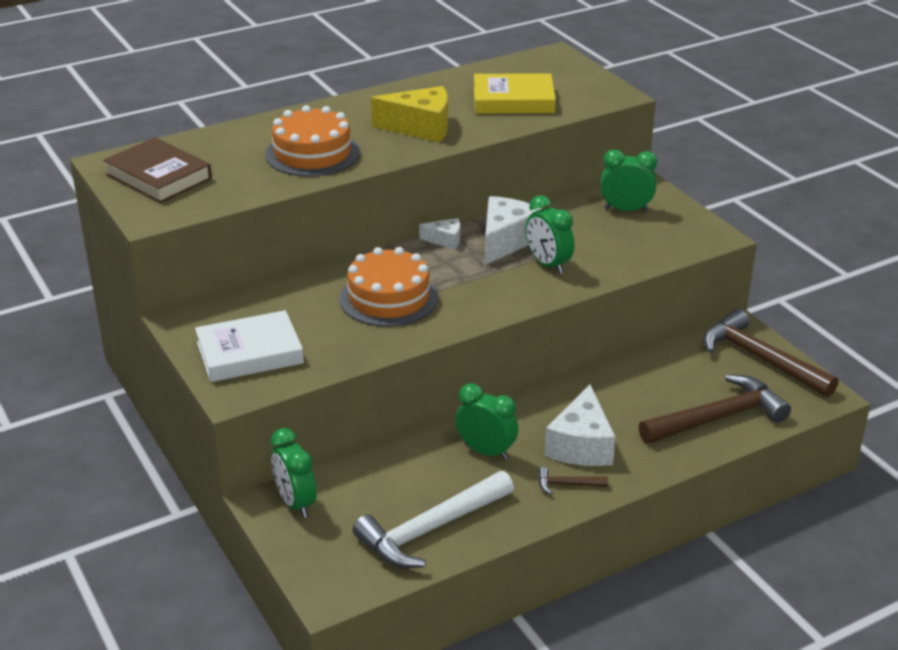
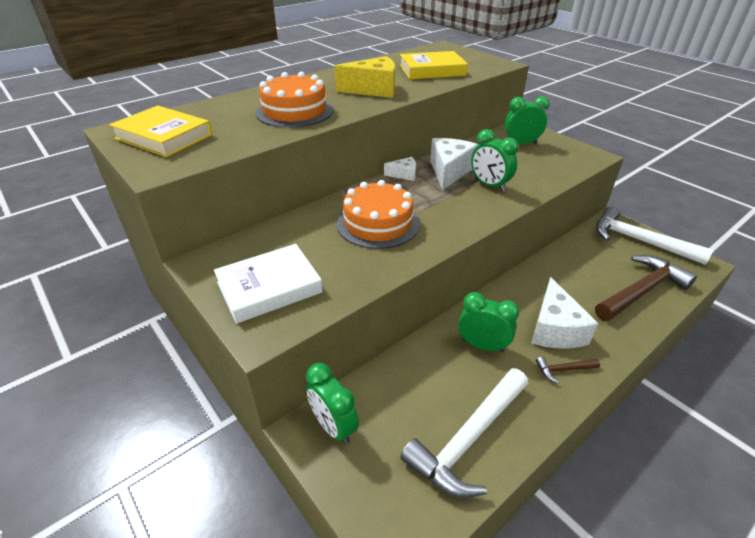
camera: 10 degrees left, 5 degrees up
(159, 177) = (164, 137): brown book -> yellow book
(760, 359) = (639, 241): brown hammer -> white hammer

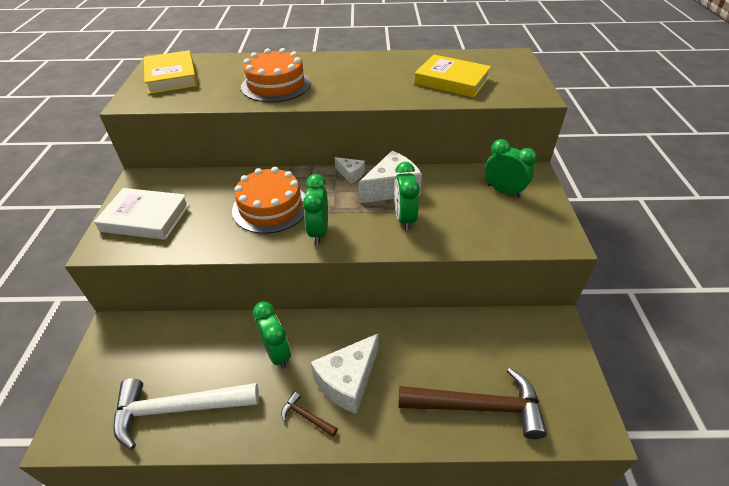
camera: 40 degrees right, 5 degrees up
(333, 426) = (126, 338): green clock -> green clock (319, 232)
(373, 90) = (365, 85): yellow cheese -> none
(639, 241) = (556, 359): white hammer -> none

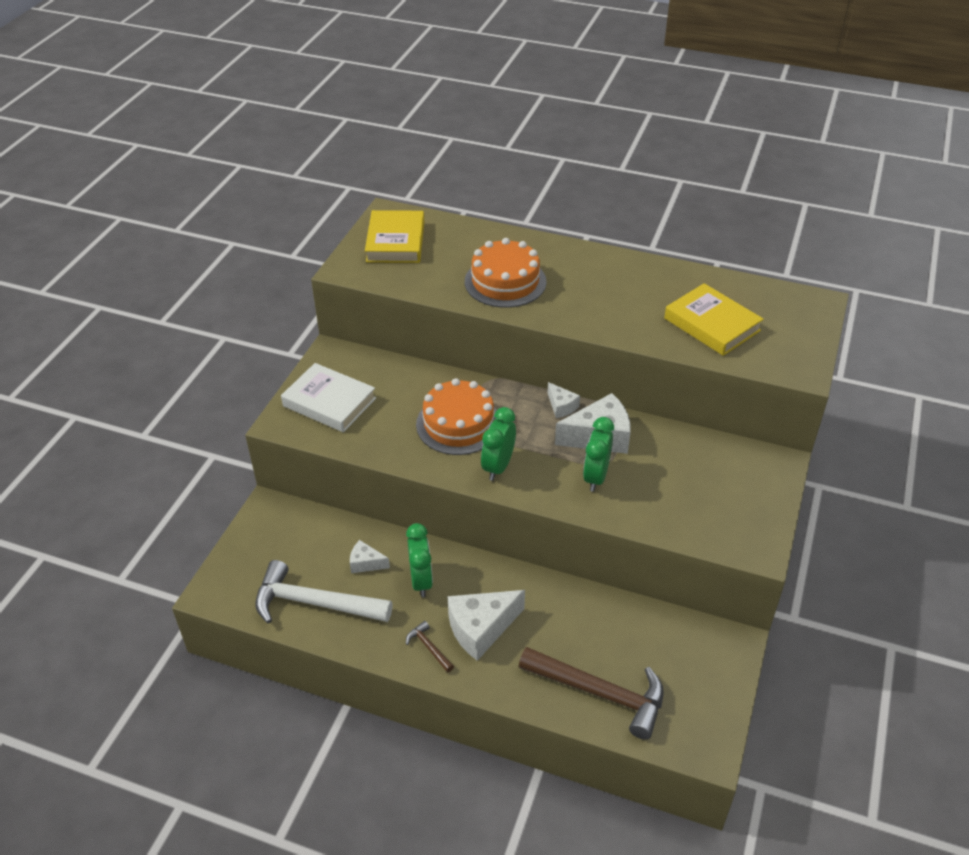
camera: 20 degrees right, 0 degrees up
(220, 353) = (366, 563): none -> white cheese
(503, 191) = (728, 475): green clock -> none

